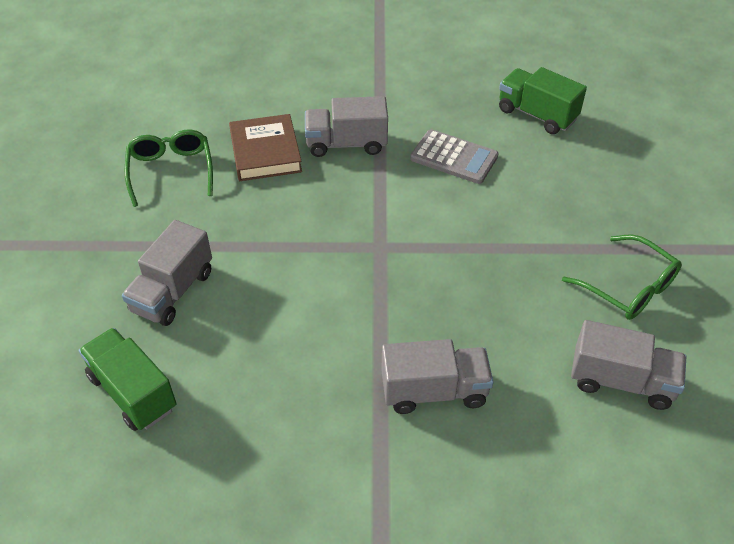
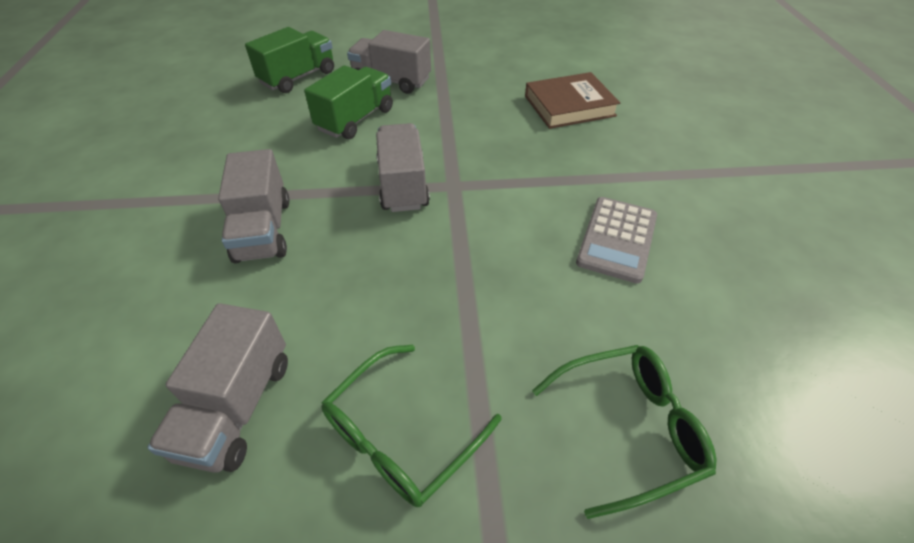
camera: 85 degrees right, 0 degrees up
(171, 171) = (526, 64): green glasses -> green glasses (629, 428)
(346, 144) = (604, 153): grey truck -> grey truck (403, 185)
(536, 115) = (757, 332): green truck -> green truck (355, 119)

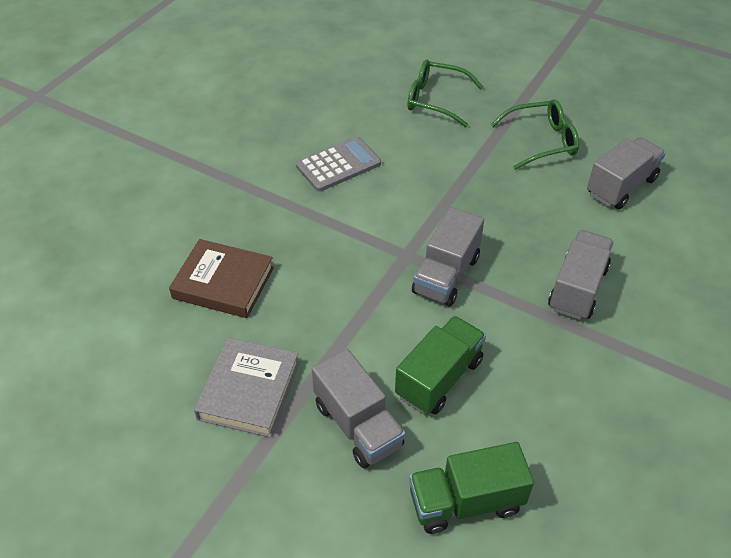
camera: 145 degrees left, 0 degrees up
(355, 119) = (439, 378): green truck -> green truck turned 150 degrees clockwise
(475, 69) = (249, 390): none -> grey book

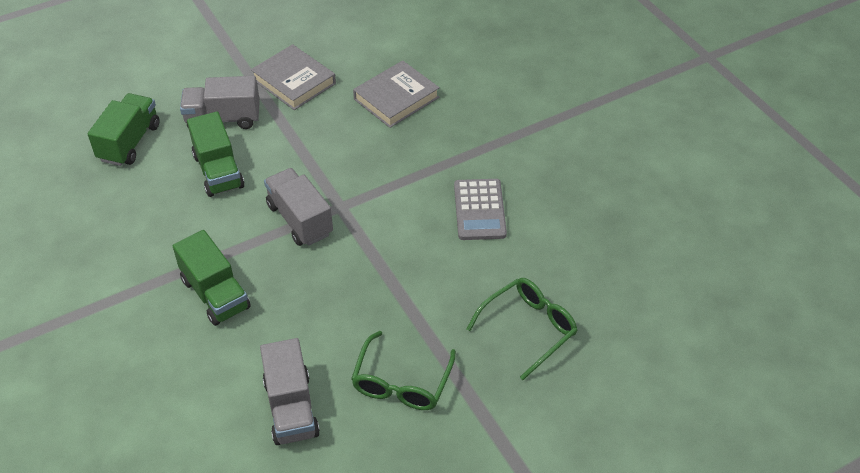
camera: 120 degrees right, 0 degrees up
(223, 283) = (396, 98): brown book -> grey book
(577, 288) = (215, 294): grey truck -> green truck

